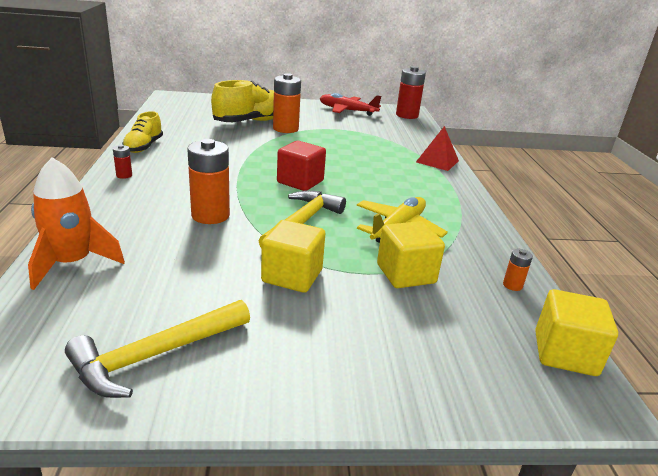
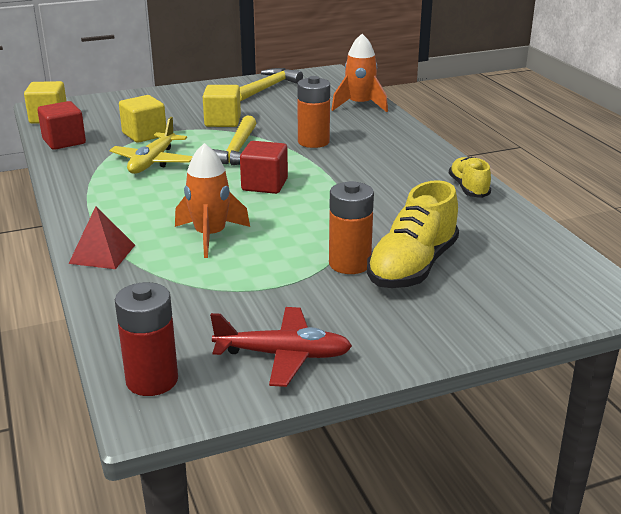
camera: 165 degrees right, 0 degrees up
(124, 175) = (429, 156): red battery -> none
(362, 157) = (210, 236): none -> orange rocket
(512, 285) = (64, 141): orange battery -> red cube

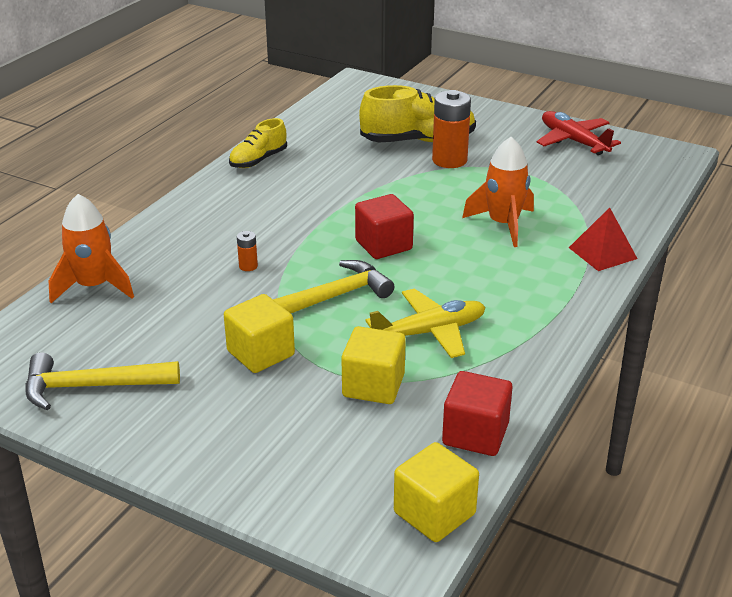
camera: 130 degrees left, 5 degrees up
(152, 380) = (660, 164): red battery -> none
(313, 142) = (248, 266): orange battery -> orange battery, size x0.45

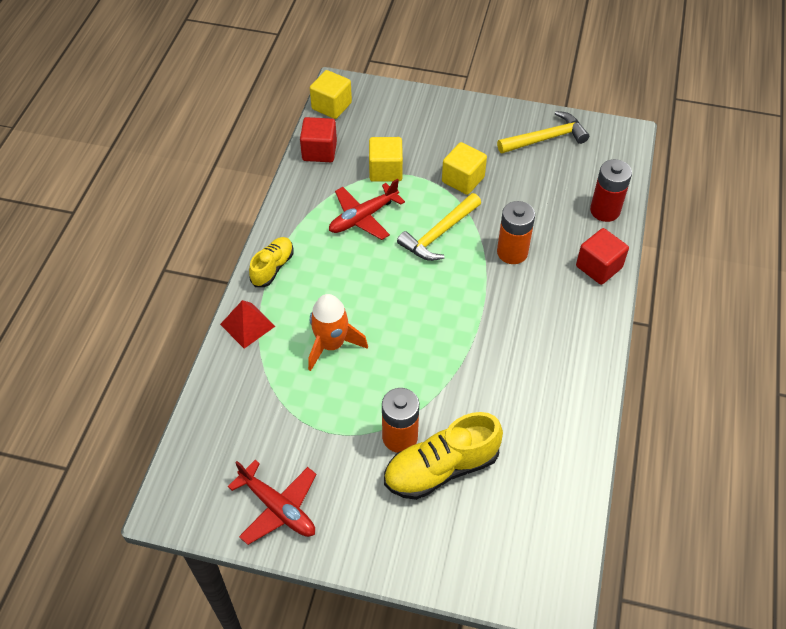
camera: 165 degrees right, 20 degrees up
(94, 287) = (605, 210): orange rocket -> red battery
(248, 266) = (512, 252): orange battery -> orange battery, size x2.20
(258, 160) = (581, 394): yellow shoe -> yellow shoe (272, 267)
(383, 245) = (421, 297): red cube -> red cube (599, 267)
(430, 332) = (363, 217): yellow plane -> red plane

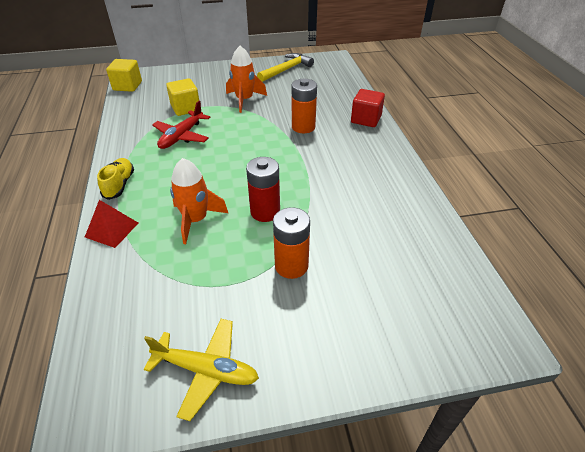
camera: 25 degrees left, 10 degrees down
(278, 508) = (206, 370): red plane -> yellow plane
(319, 151) = (129, 110): red cube -> none
(439, 234) = (245, 131): yellow hammer -> none
(441, 468) = (340, 276): yellow shoe -> none
(463, 179) = (244, 100): yellow cube -> orange rocket
(605, 210) = (348, 92): red battery -> red battery (265, 212)

